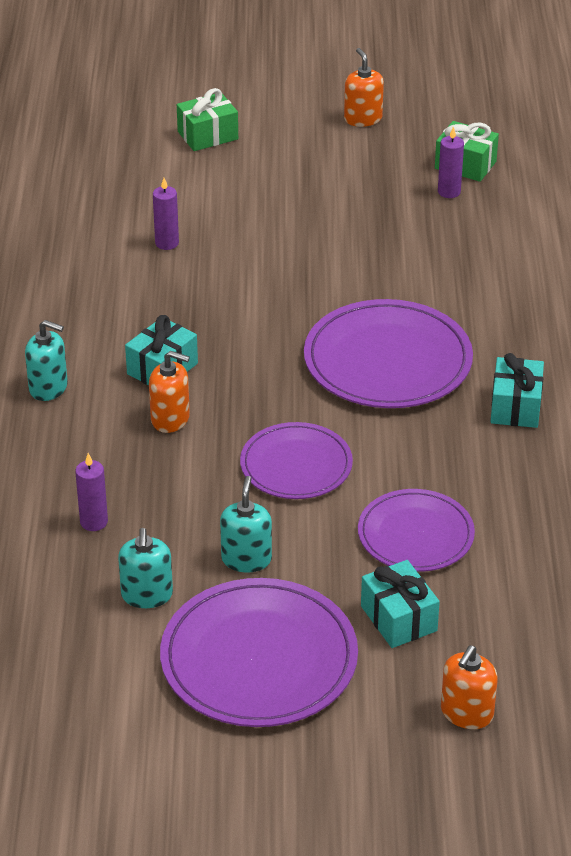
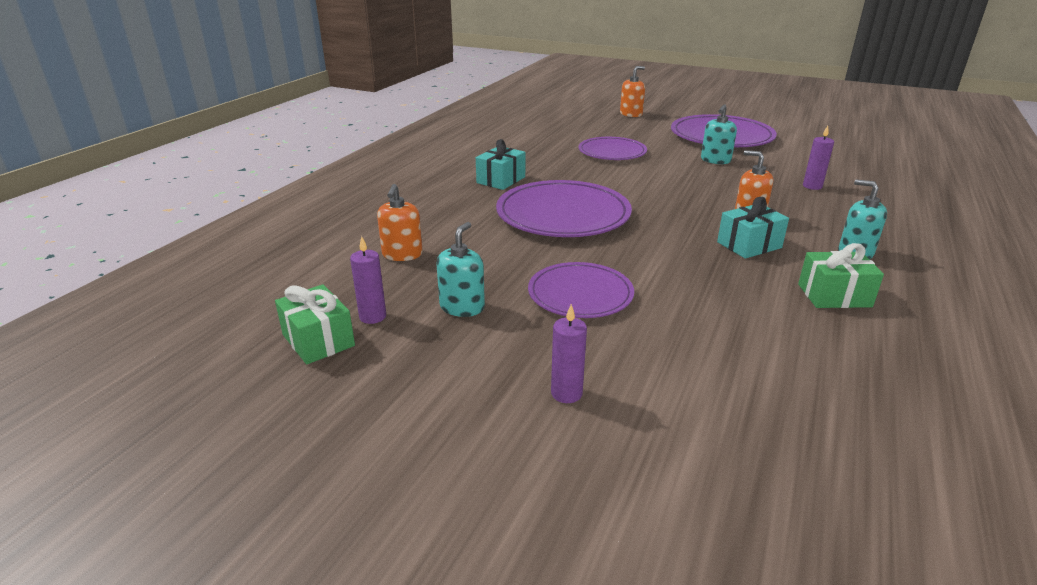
camera: 155 degrees left, 10 degrees down
(147, 595) = (779, 159): turquoise soap dispenser -> turquoise soap dispenser (462, 307)
(167, 243) = (719, 344): purple candle -> purple candle (566, 393)
(207, 135) = (605, 495): green gift -> green gift (834, 295)
(296, 465) = (665, 184): purple plate -> purple plate (580, 294)
(363, 119) = (355, 448): orange soap dispenser -> orange soap dispenser (402, 254)
(398, 618) = (642, 135): turquoise gift -> none

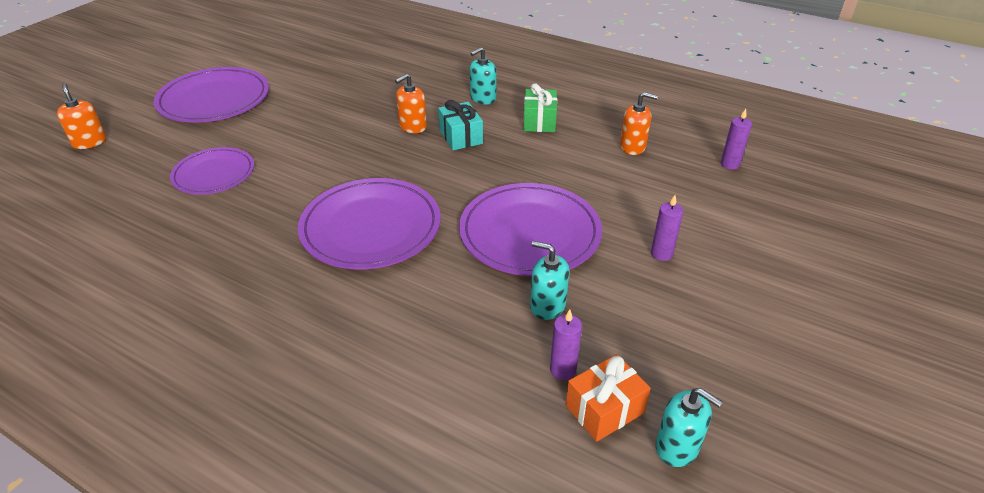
camera: 85 degrees left, 10 degrees up
(318, 340) = (604, 409): green gift -> orange gift
(402, 254) = (435, 354): orange soap dispenser -> orange soap dispenser (632, 147)
(501, 180) = (254, 267): turquoise gift -> none
(580, 294) = (530, 233): purple plate -> purple plate, size x1.59
(715, 160) = (278, 116): turquoise soap dispenser -> turquoise soap dispenser (677, 447)
(812, 186) = (362, 84): purple candle -> purple candle (730, 164)

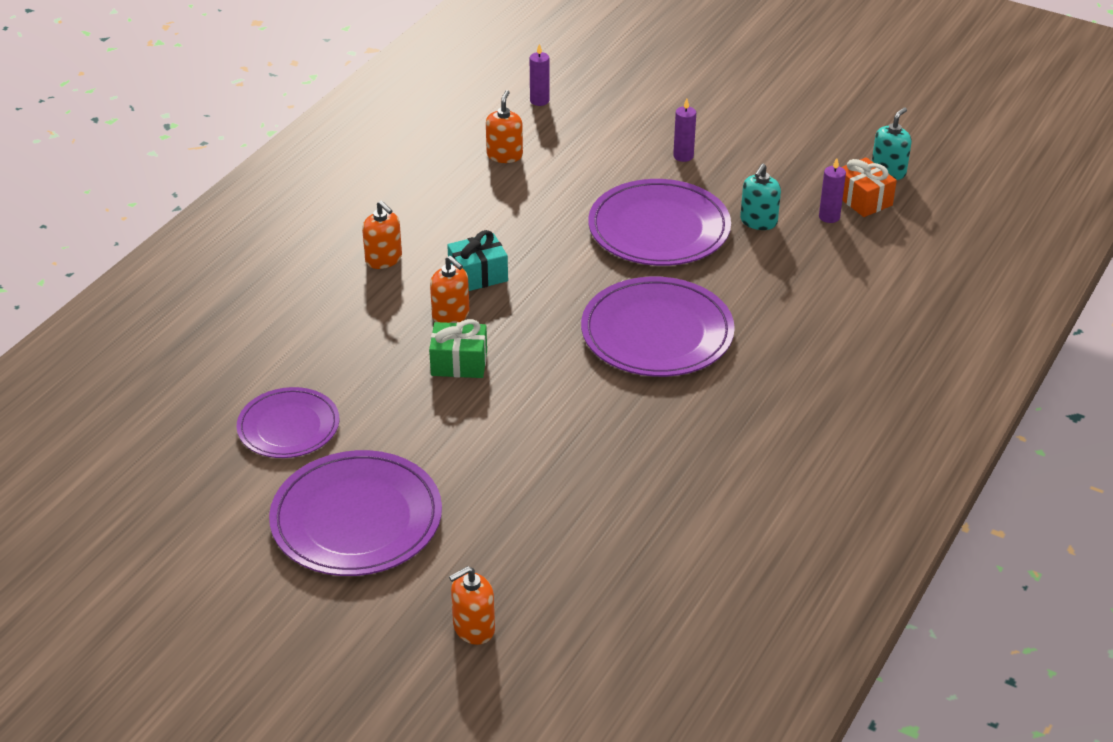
camera: 90 degrees left, 0 degrees up
(214, 174) = (557, 475): purple plate -> purple plate (288, 427)
(483, 98) = (384, 259): turquoise soap dispenser -> orange soap dispenser
(539, 121) = (446, 216): green gift -> green gift (459, 363)

